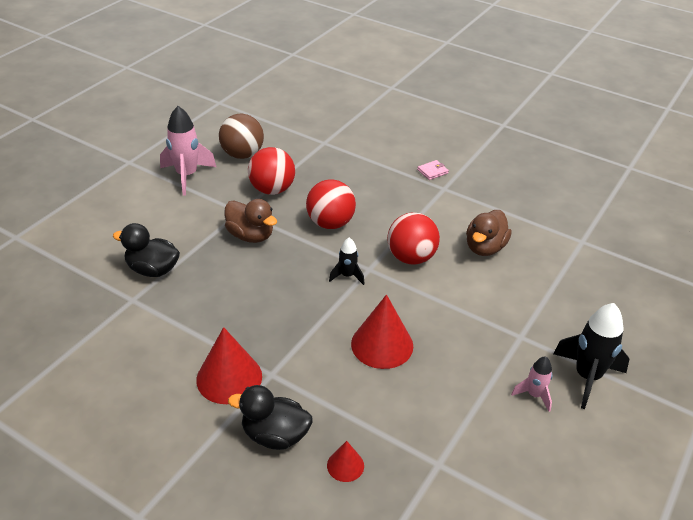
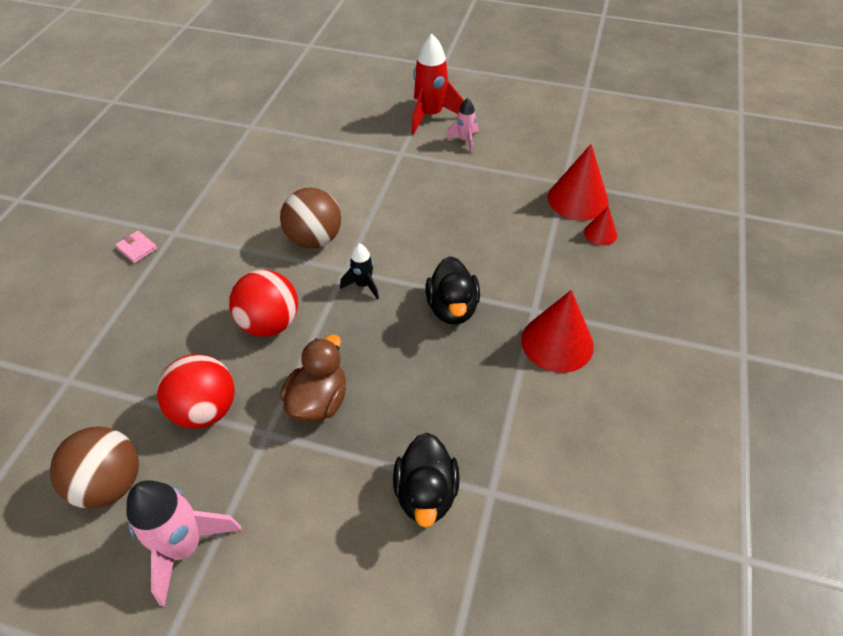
camera: 105 degrees left, 10 degrees up
(275, 435) = (601, 286): black duck -> black duck (452, 308)
(382, 344) = (453, 237): red cone -> red cone (578, 199)
(411, 258) = (314, 239): red ball -> brown ball
(485, 248) = (280, 187): brown duck -> none
(587, 377) = (430, 116): black rocket -> red rocket

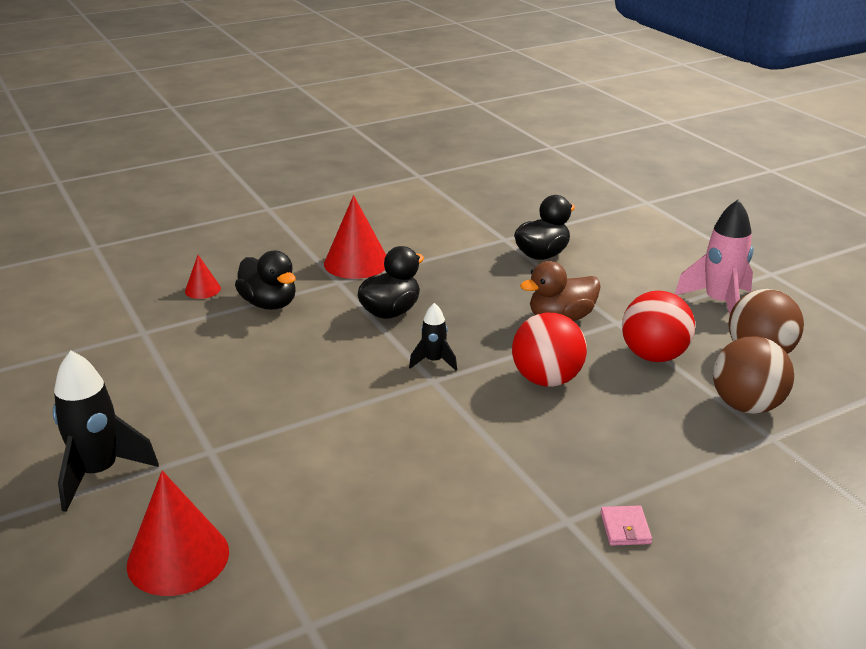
camera: 135 degrees left, 20 degrees down
(314, 239) = (425, 420): brown ball -> brown ball (746, 406)
(430, 116) = (99, 473): red rocket -> black rocket
(465, 140) = (130, 420): pink rocket -> none
(539, 254) = (269, 304): none -> black duck
(578, 199) = (164, 316): red cone -> red cone (178, 558)

